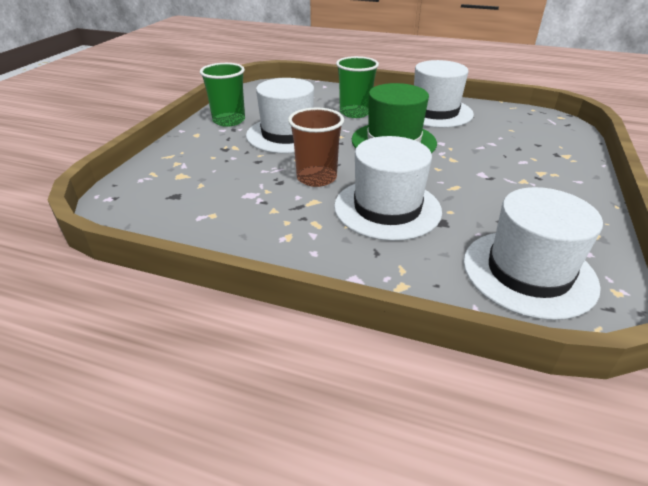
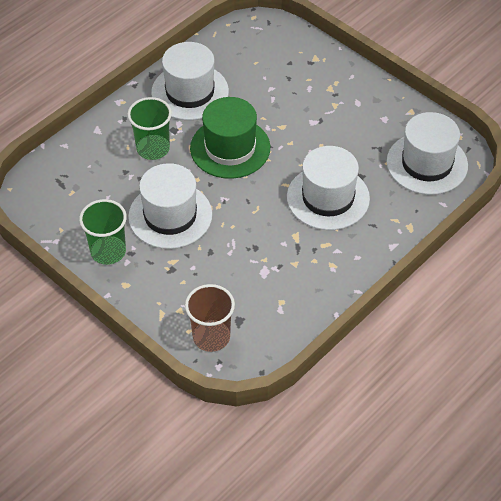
camera: 65 degrees left, 15 degrees up
(316, 178) = (262, 222): brown cup -> brown cup (211, 337)

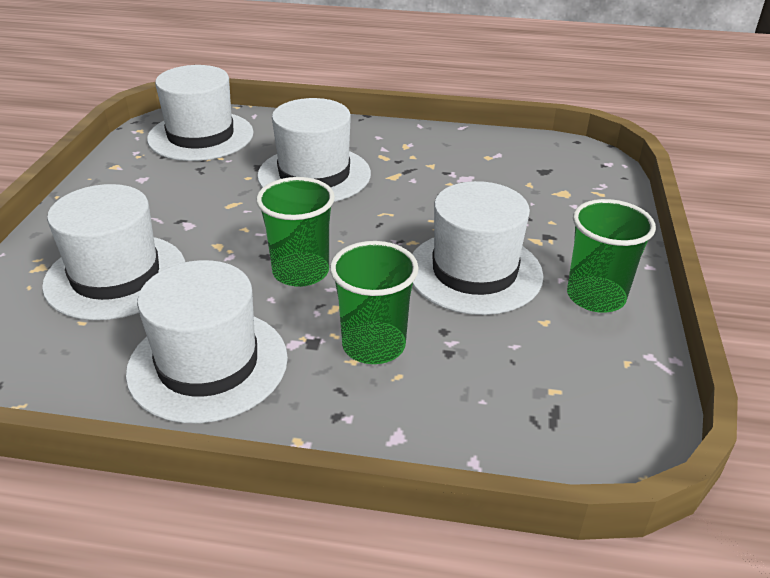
camera: 125 degrees left, 15 degrees down
(211, 337) = (586, 178): brown cup -> none
(230, 148) = (300, 272): green hat -> green cup
(284, 82) = (116, 276): none -> white hat

